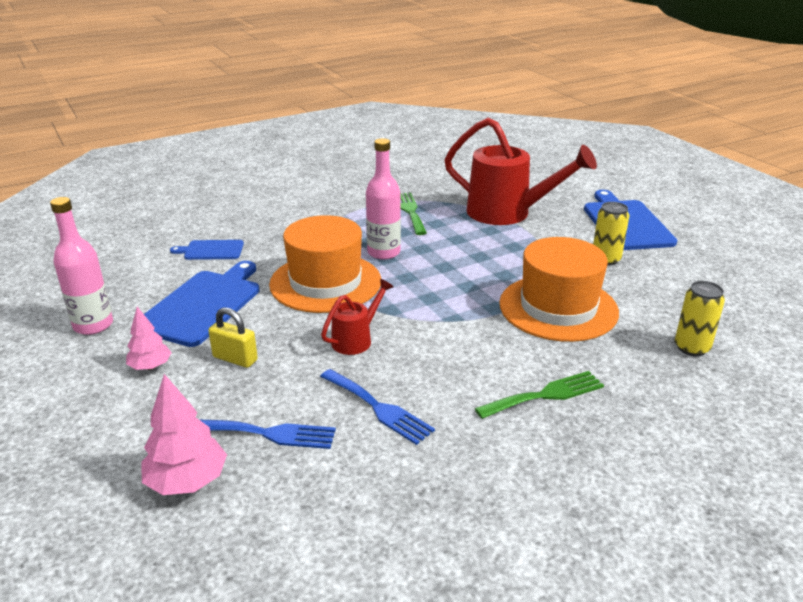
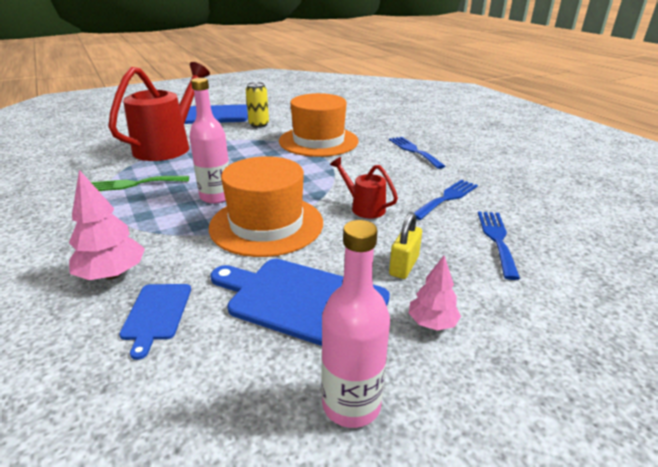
camera: 90 degrees left, 0 degrees up
(187, 481) = (572, 272): pink tree -> pink tree (112, 274)
(545, 395) = (414, 151): green fork -> blue fork
(691, 348) = (360, 117): yellow can -> none

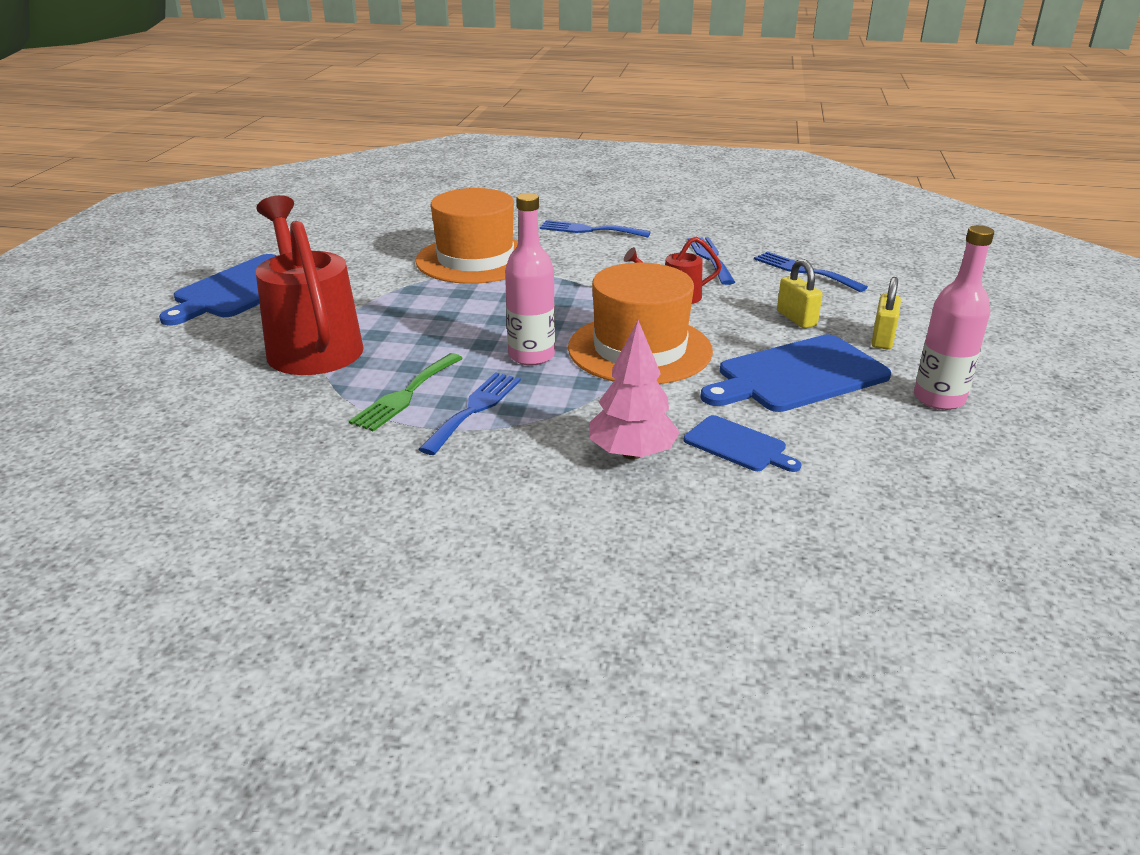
camera: 50 degrees left, 0 degrees up
(132, 206) = (474, 409): none -> blue fork
(259, 125) = (351, 271): yellow can -> none
(432, 323) = (882, 339): pink tree -> yellow padlock

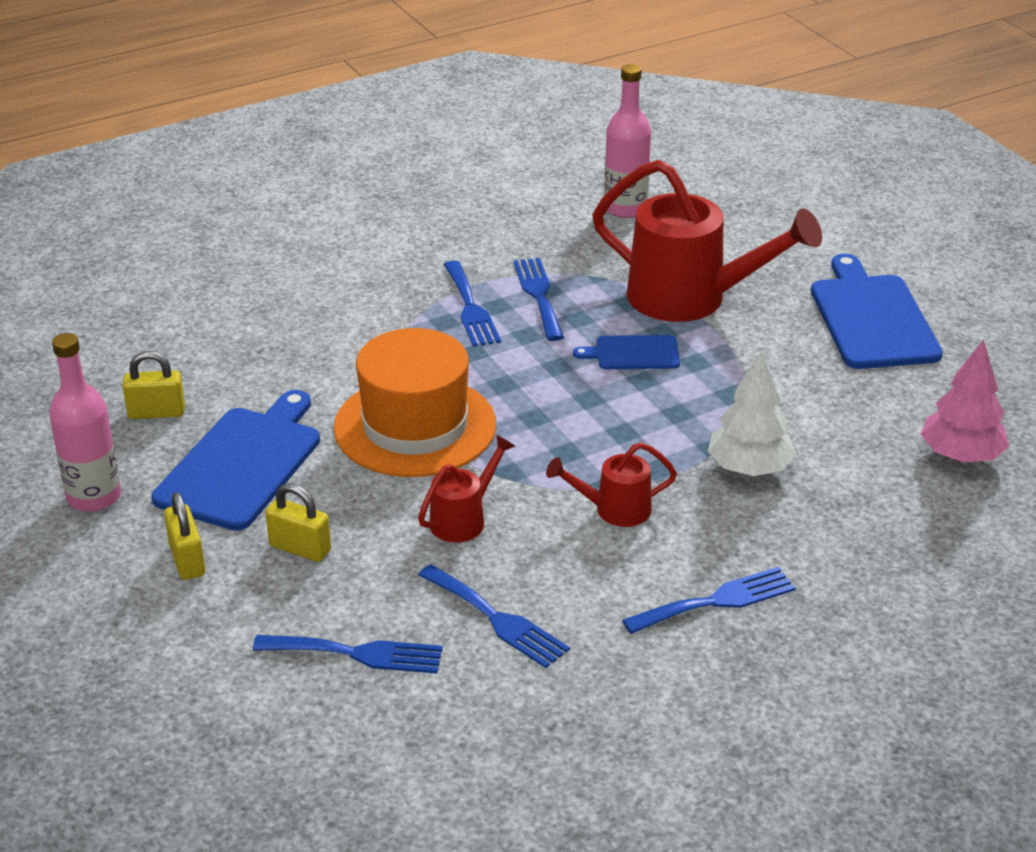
camera: 140 degrees right, 5 degrees up
(406, 395) = (539, 295): green fork -> blue fork
(475, 259) = (749, 468): orange hat -> white tree
(531, 356) = (499, 373): pink bottle -> pink bottle (625, 208)
(580, 271) = (614, 510): none -> red watering can
(632, 454) = (312, 328): pink tree -> pink tree (960, 456)
(738, 445) = (239, 369): blue cutting board -> blue cutting board (633, 353)
(846, 440) = (156, 412): none -> yellow padlock

